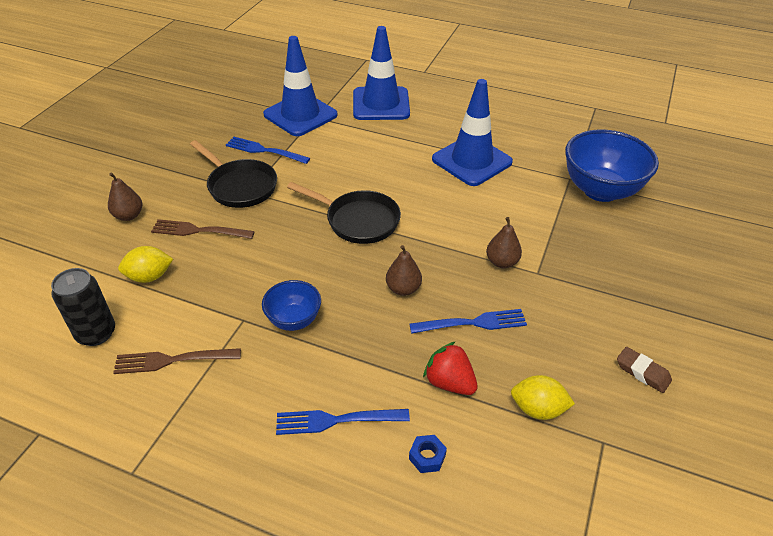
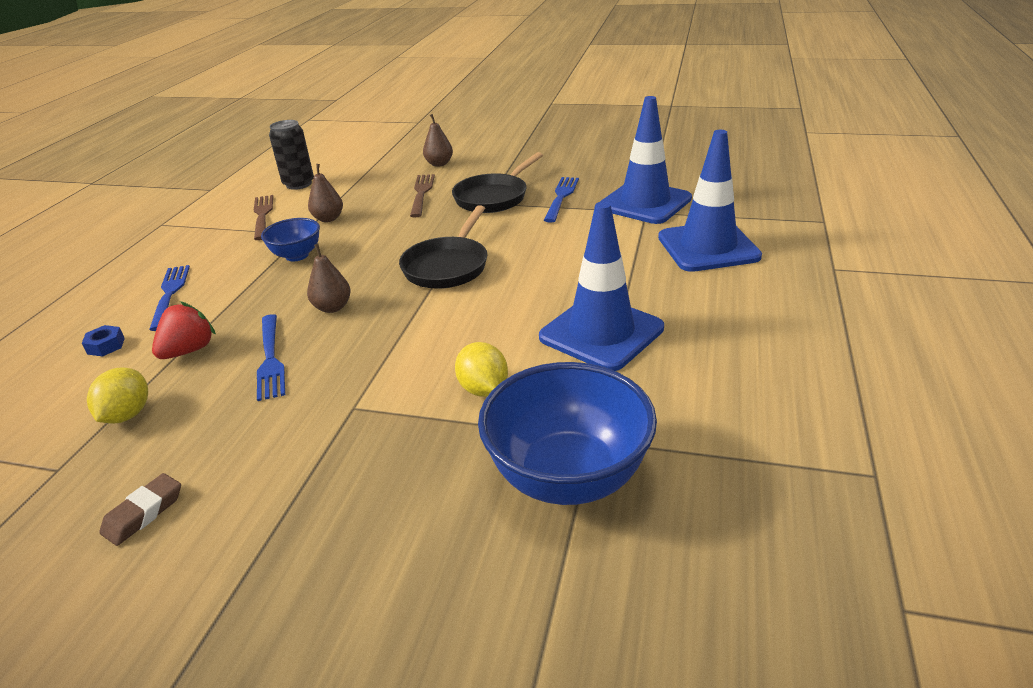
camera: 85 degrees right, 10 degrees down
(149, 277) = (360, 188): yellow lemon -> yellow lemon (483, 389)
(502, 262) = (375, 374): brown pear -> brown pear (328, 219)

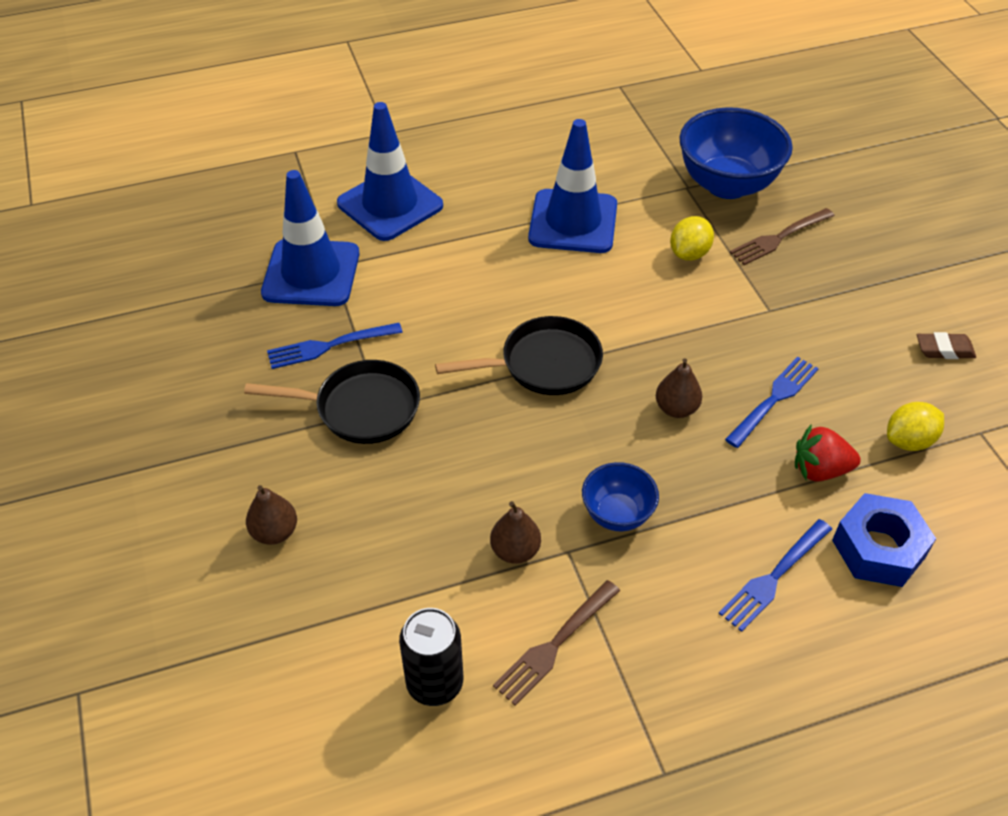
camera: 125 degrees left, 15 degrees up
(106, 346) = (878, 548): blue nut -> blue nut, size x2.17
(422, 193) = (386, 492): brown fork -> brown fork (779, 238)

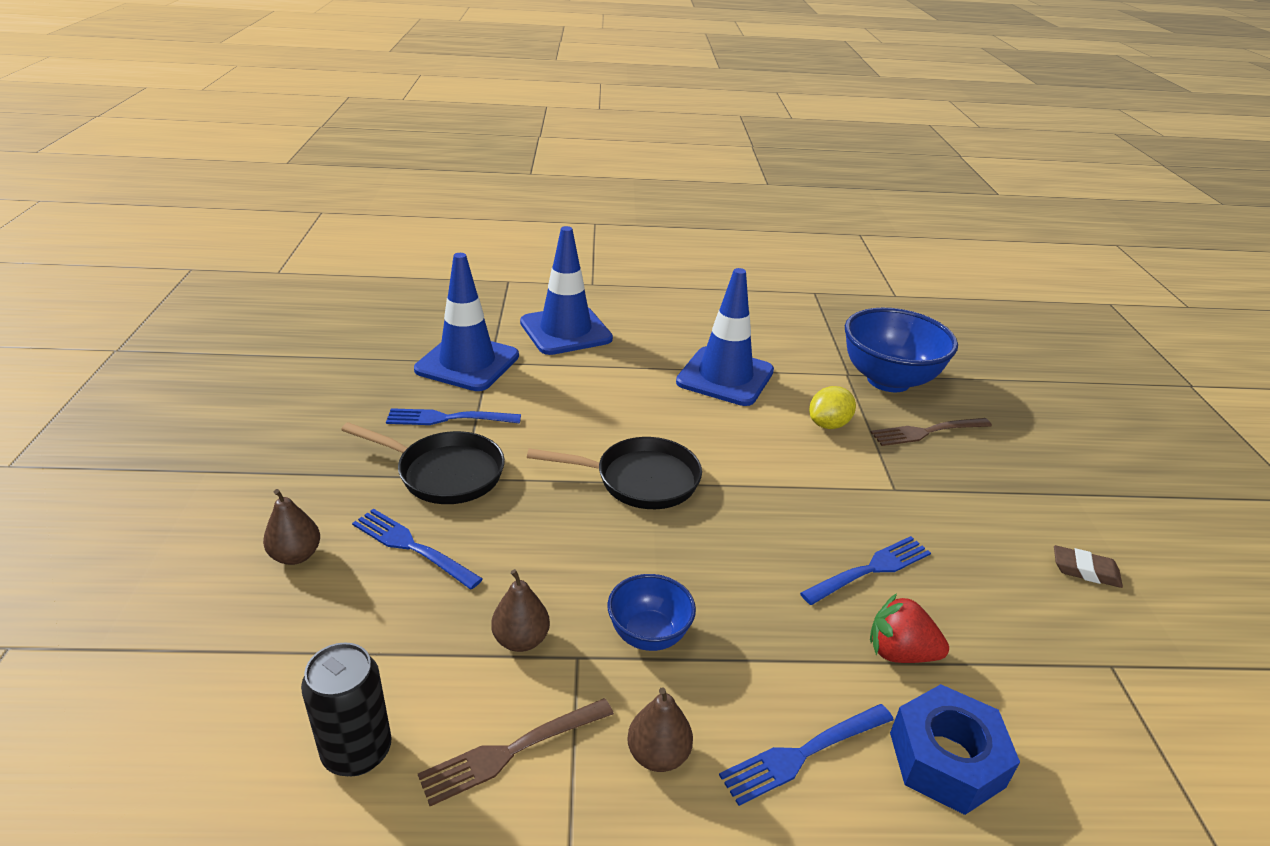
camera: 15 degrees right, 15 degrees down
(374, 493) = (412, 547): none -> blue fork
(676, 408) = (758, 551): brown pear -> brown pear (658, 755)
(909, 441) = (1018, 651): yellow lemon -> none

